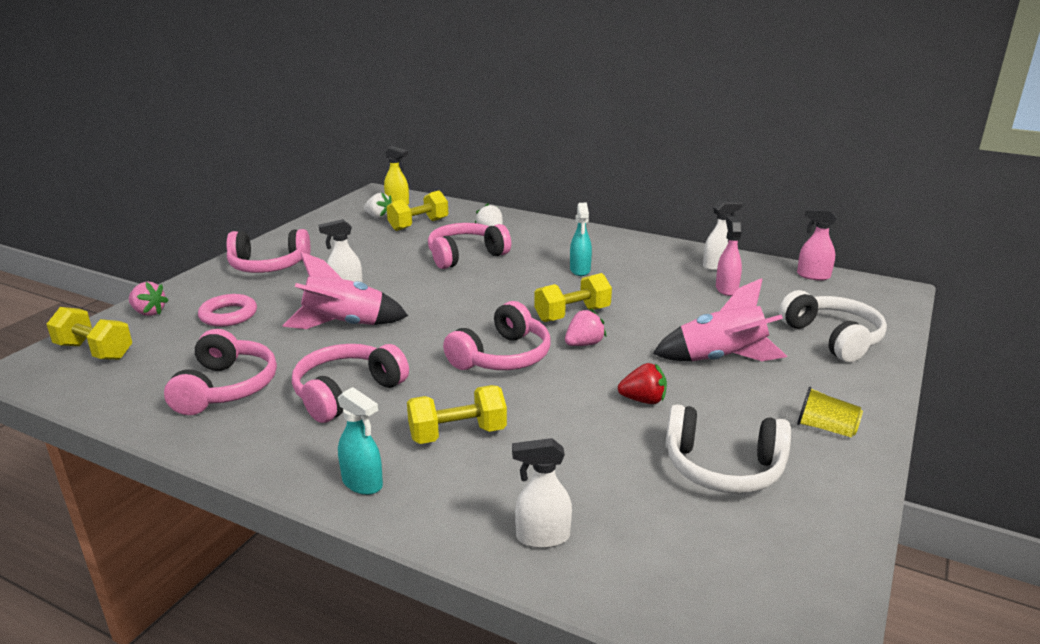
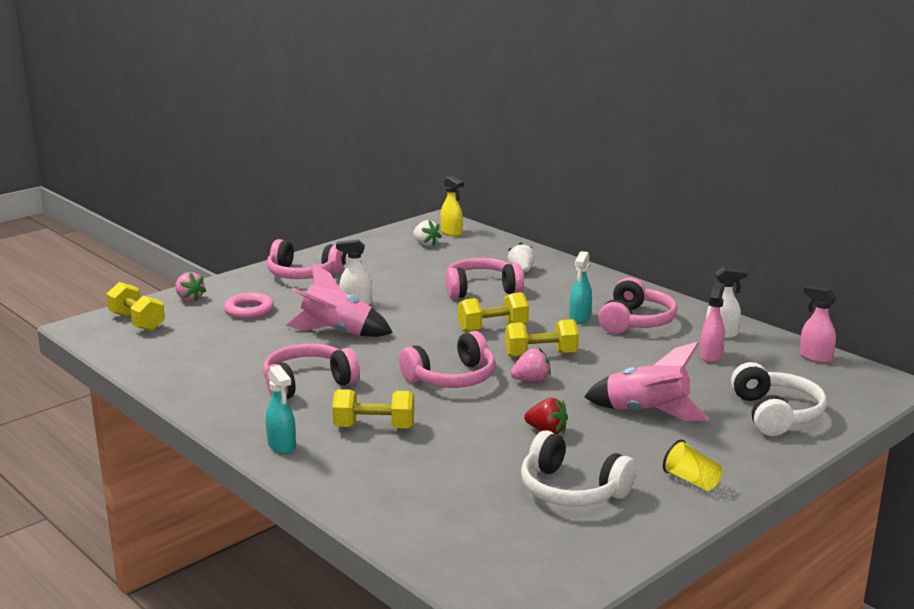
camera: 20 degrees right, 5 degrees down
(226, 388) = (219, 364): pink headphones -> pink headphones (636, 321)
(418, 225) = (458, 255): yellow dumbbell -> yellow dumbbell (493, 328)
(542, 537) = (389, 504): white spray bottle -> none

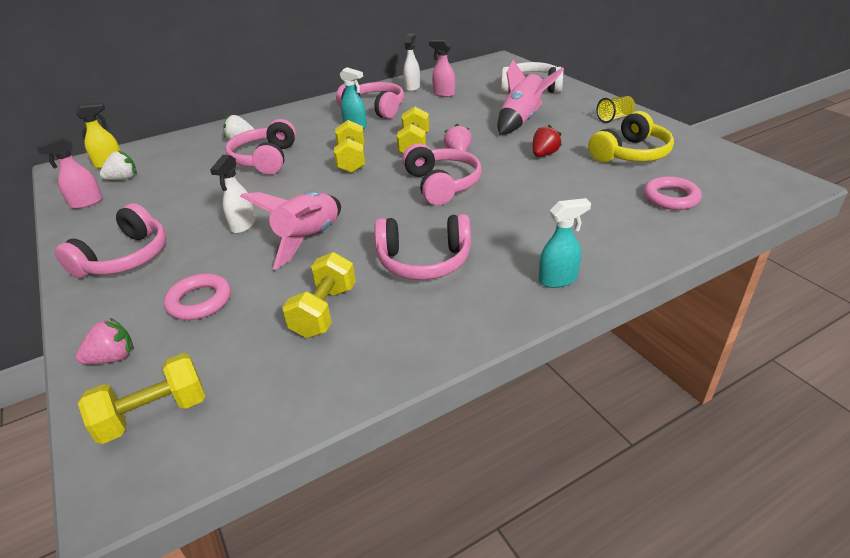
camera: 75 degrees left, 15 degrees up
(307, 383) = (424, 261): pink headphones -> pink headphones turned 75 degrees counterclockwise
(374, 427) = (526, 226): yellow dumbbell -> yellow dumbbell (324, 311)
(455, 513) = (671, 198): none -> pink ring
(571, 490) = (631, 154): white headphones -> yellow headphones
(815, 357) = (459, 70): pink spray bottle -> pink spray bottle (86, 203)

